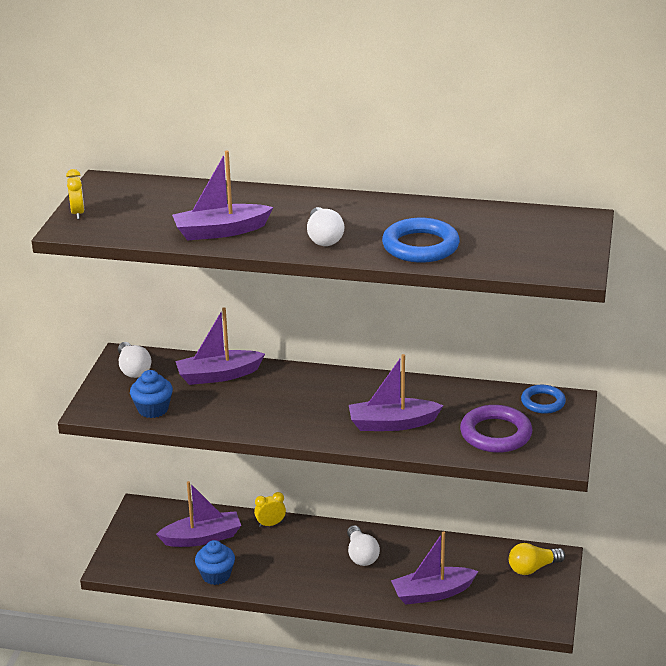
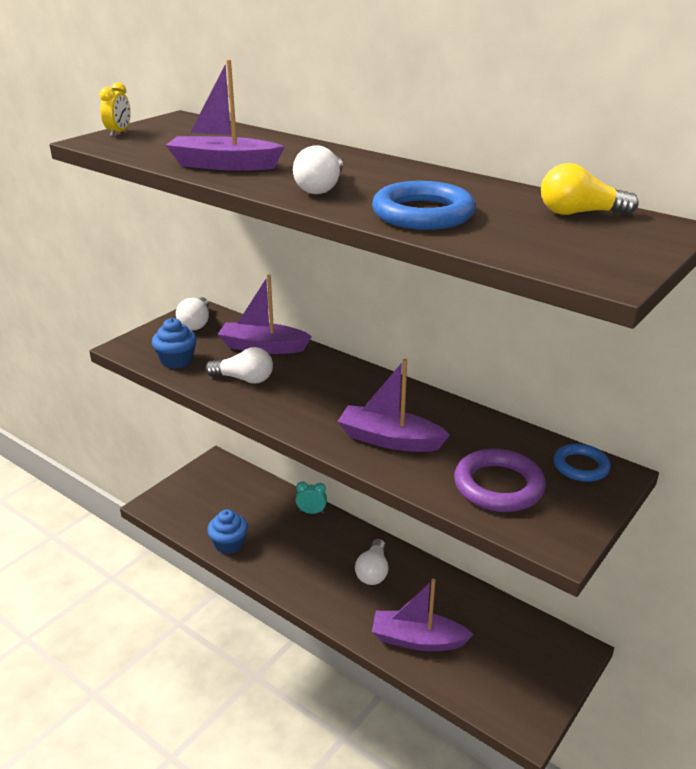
camera: 25 degrees right, 0 degrees up
(202, 538) = (244, 504): purple boat -> none
(230, 408) = (244, 379): none -> white light bulb
(270, 524) = (311, 512): yellow clock -> turquoise clock
(533, 568) = (543, 652): yellow light bulb -> yellow light bulb (579, 213)

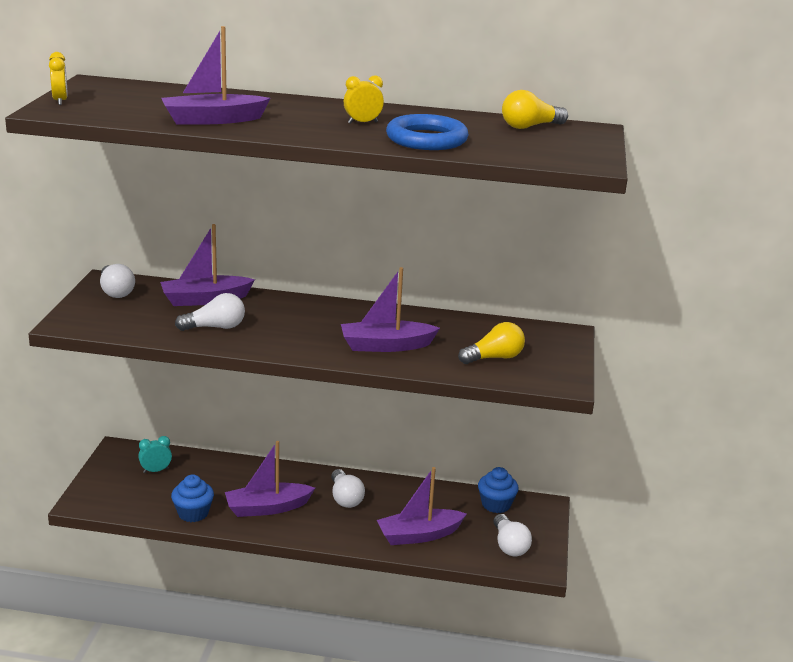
camera: 30 degrees left, 5 degrees down
(176, 361) = (133, 325): blue cupcake -> blue cupcake (496, 504)
(295, 559) = (267, 508): none -> purple boat
(311, 512) = (252, 467): turquoise clock -> turquoise clock (156, 470)
(321, 188) = (323, 129): white light bulb -> white light bulb (509, 545)
(376, 185) = (362, 122): none -> yellow clock
(498, 486) = (494, 358): purple ring -> yellow light bulb
(580, 466) = (540, 333): blue ring -> none

